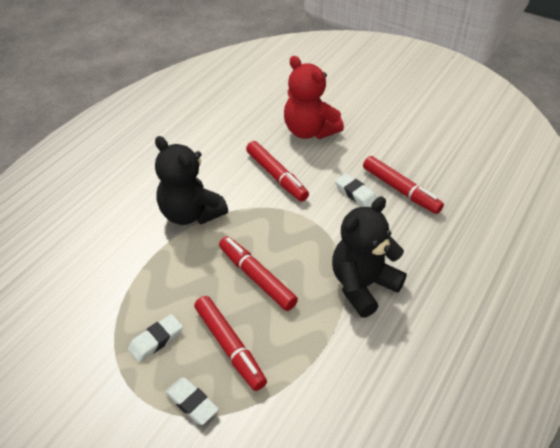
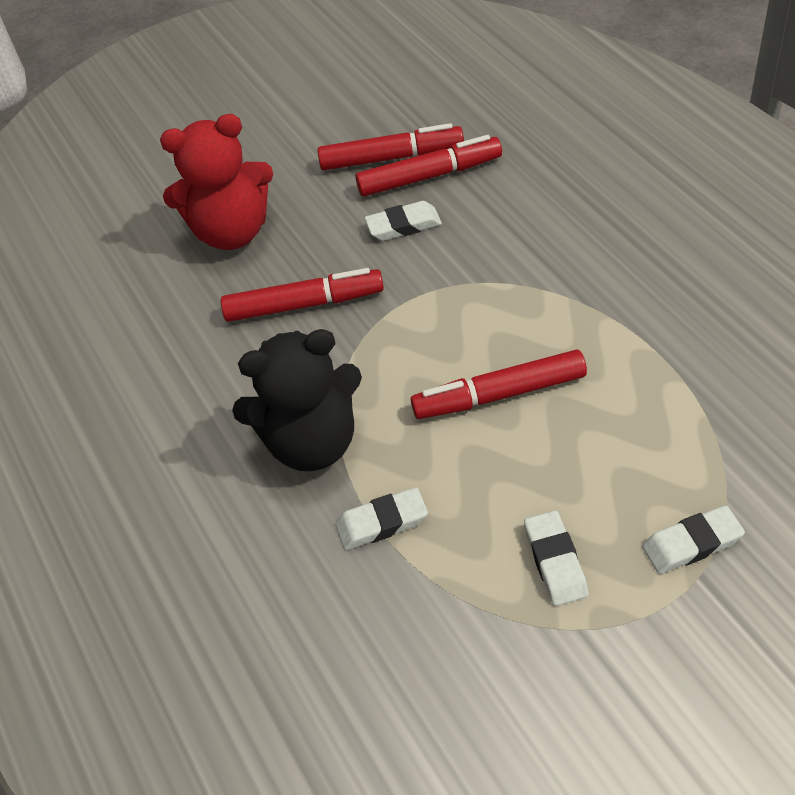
camera: 55 degrees left, 5 degrees up
(153, 259) = (382, 523): none -> white eraser
(229, 346) = (611, 467): red marker -> red marker (390, 157)
(362, 285) = (579, 279): black teddy bear -> none

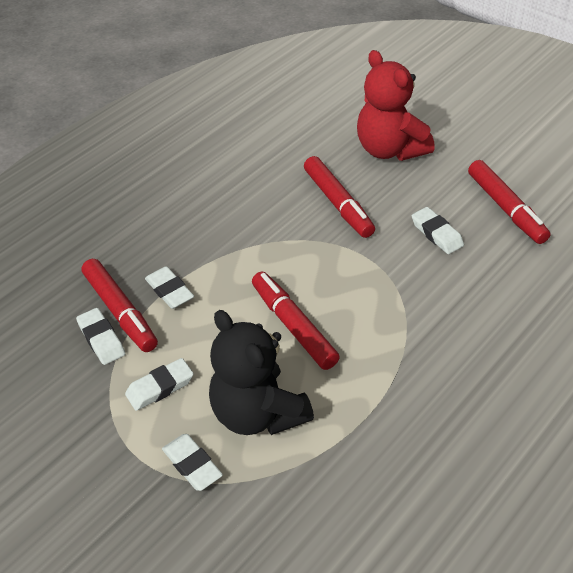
camera: 65 degrees right, 5 degrees down
(312, 442) = (223, 240): black teddy bear -> black teddy bear (258, 413)
(428, 176) = (497, 234): red marker -> red marker (120, 311)
(442, 624) = (101, 339): none -> white eraser

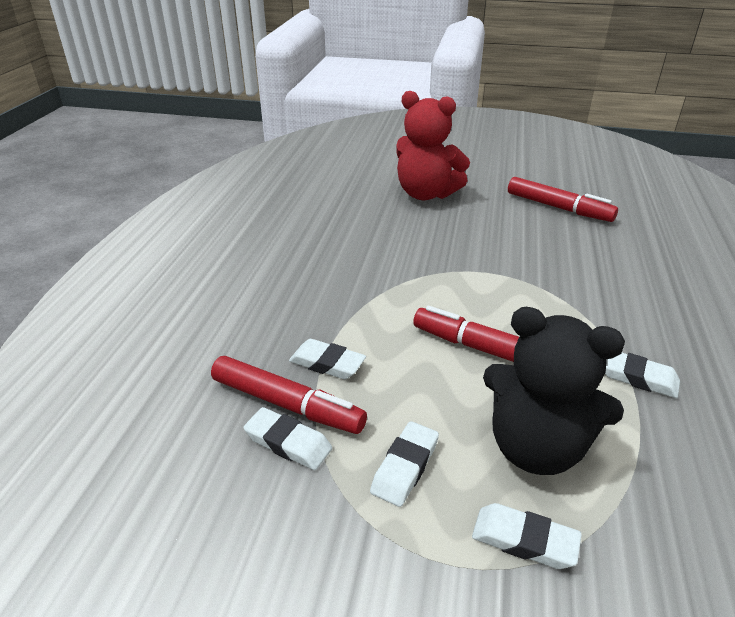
camera: 30 degrees left, 10 degrees down
(338, 203) = (422, 241): red marker -> none
(437, 234) = (527, 239): white eraser -> white eraser (637, 377)

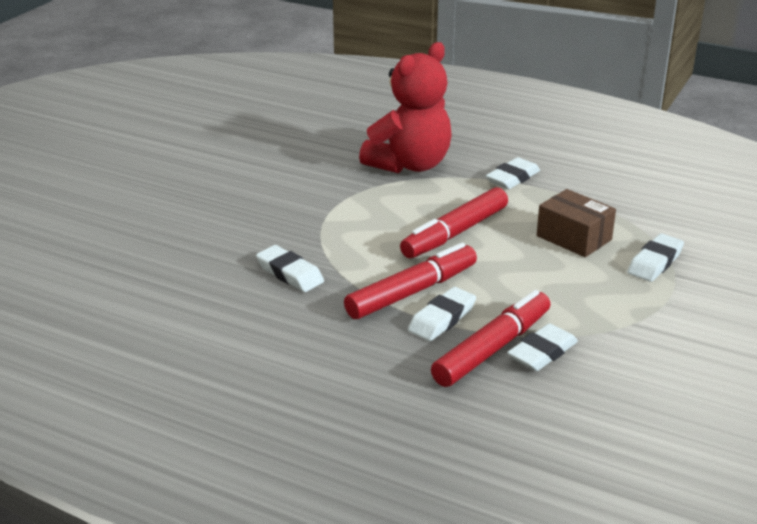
camera: 75 degrees left, 5 degrees down
(405, 467) = (582, 298): white eraser -> white eraser (290, 273)
(426, 194) = (144, 206): red teddy bear -> red teddy bear (410, 165)
(536, 447) = (574, 238): black teddy bear -> brown box
(558, 207) = (239, 140): red marker -> red marker (411, 292)

